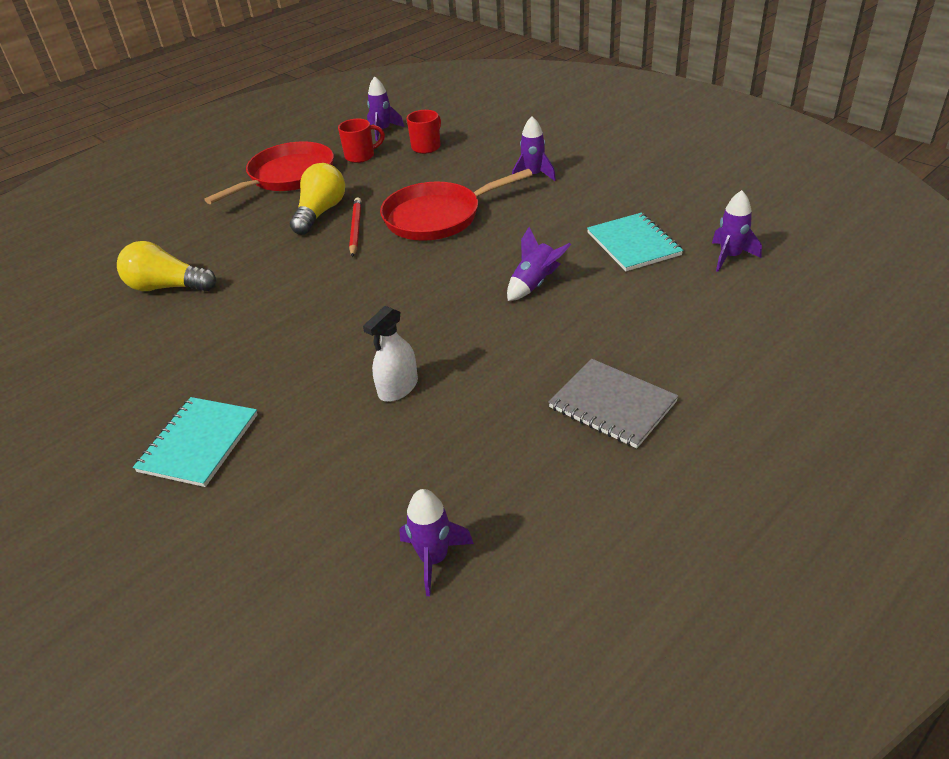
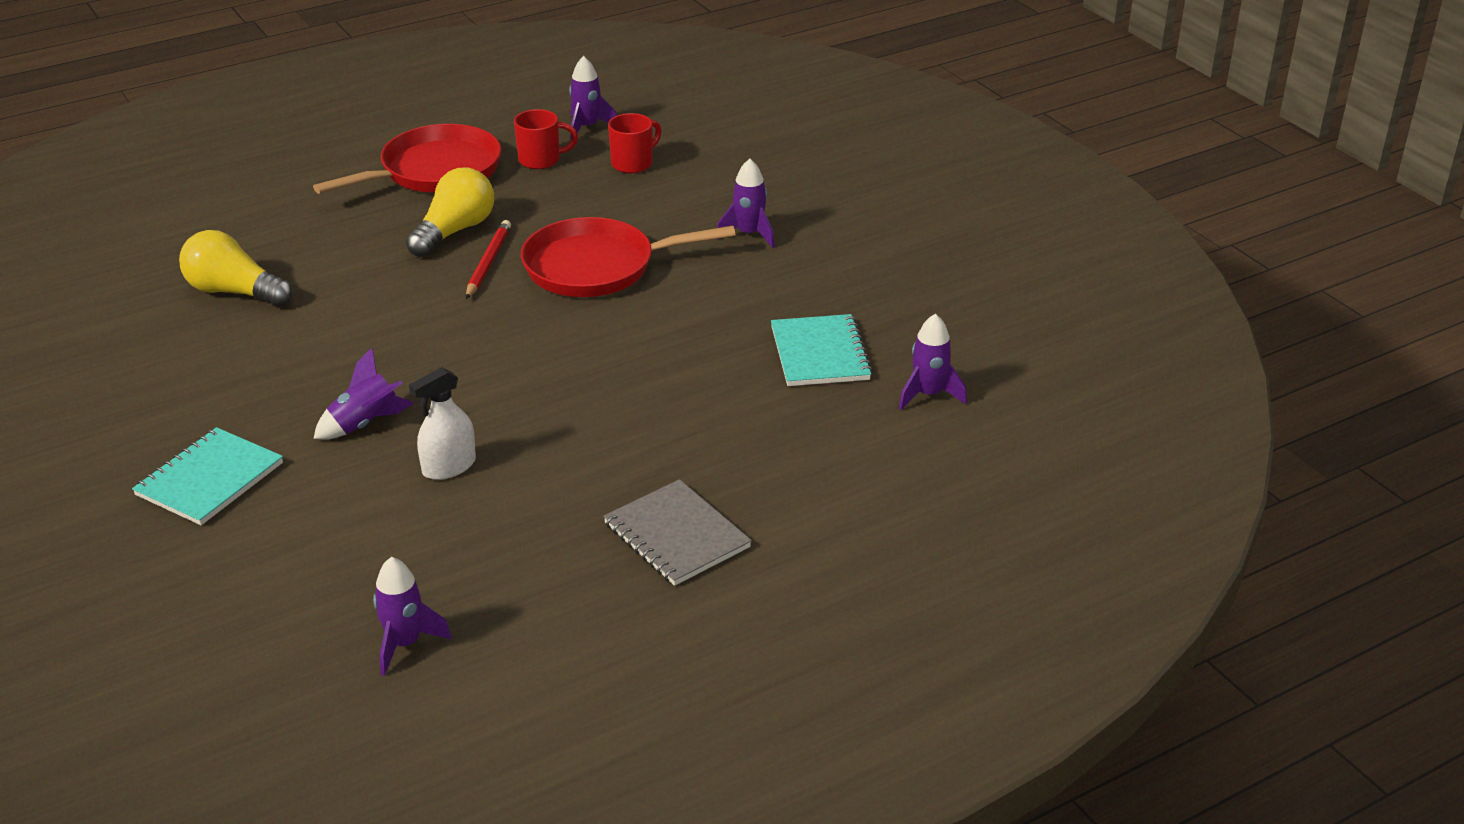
camera: 10 degrees right, 5 degrees down
(534, 284) = (669, 379): purple rocket -> purple rocket (365, 424)

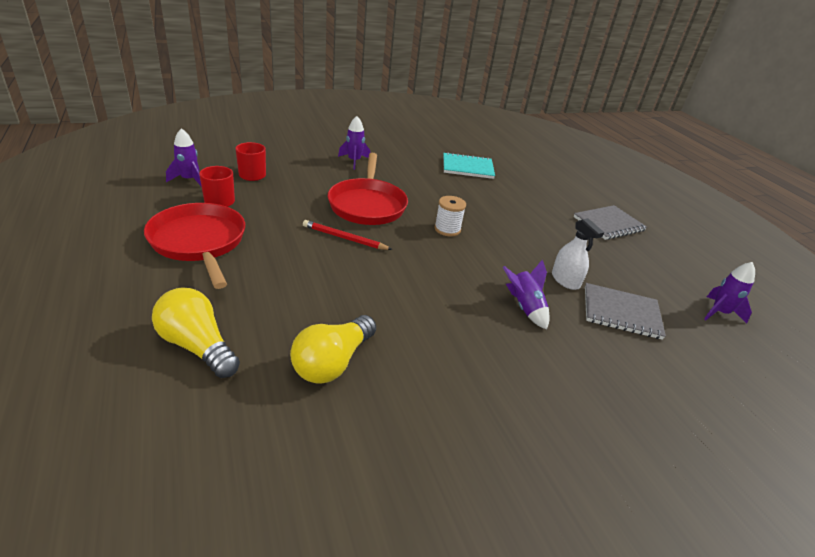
camera: 85 degrees left, 0 degrees up
(209, 479) = (594, 387): turquoise notebook -> none
(376, 521) = (621, 312): none -> grey notebook
(454, 231) = (295, 245): yellow light bulb -> yellow light bulb (197, 346)
(556, 345) = (447, 229): none -> white spool
(928, 395) = (501, 154): purple rocket -> none

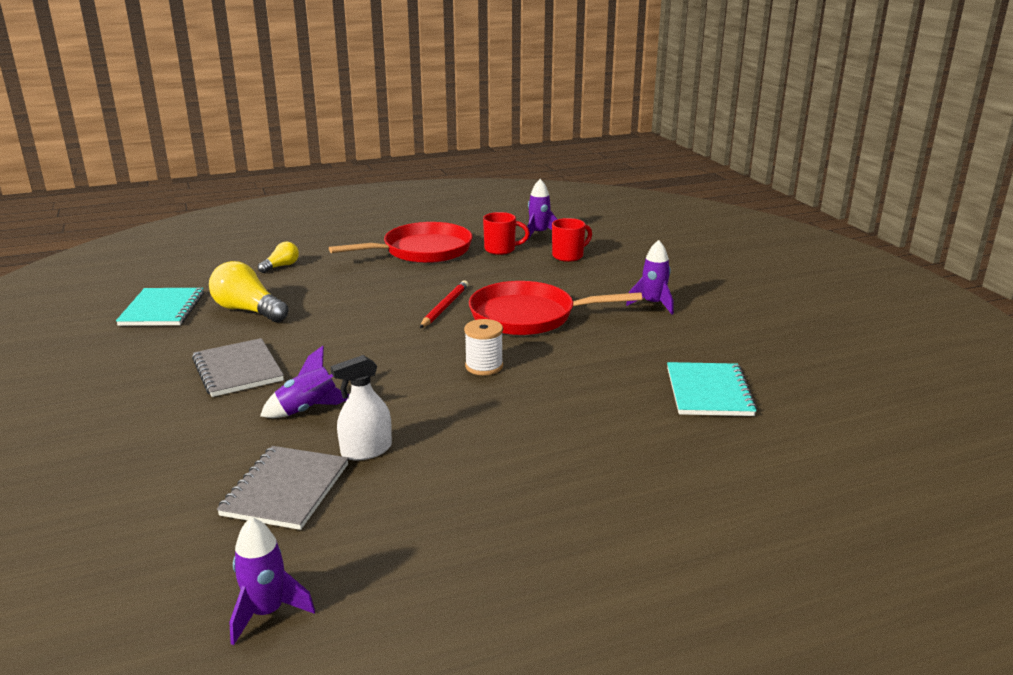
camera: 95 degrees right, 10 degrees down
(197, 346) = (281, 266): yellow light bulb -> yellow light bulb, size x0.55
(314, 450) = (162, 309): none -> turquoise notebook
(608, 224) = (561, 534): grey notebook -> grey notebook (238, 370)

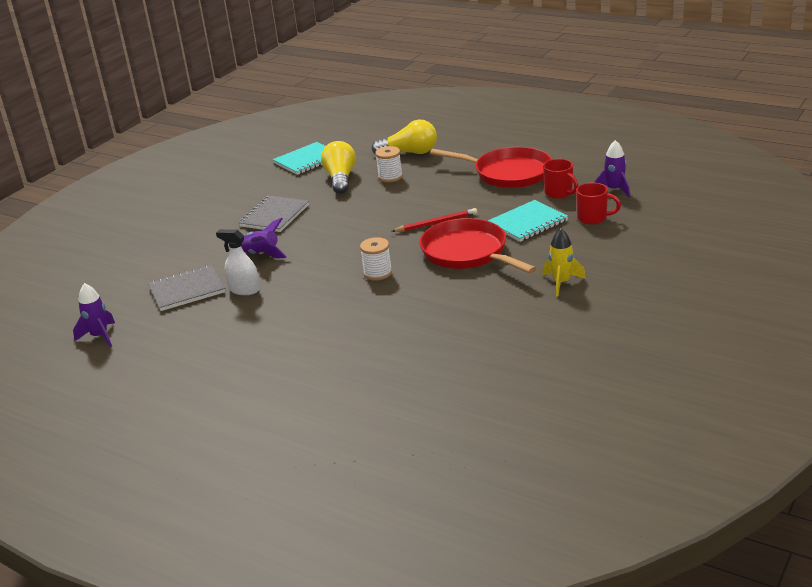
camera: 55 degrees right, 5 degrees up
(281, 266) = (410, 153): yellow light bulb -> yellow light bulb, size x1.82
(306, 290) = (390, 177): none -> white spool
(653, 304) = (561, 283): purple rocket -> yellow rocket
(708, 392) = (454, 356): turquoise notebook -> turquoise notebook (527, 223)

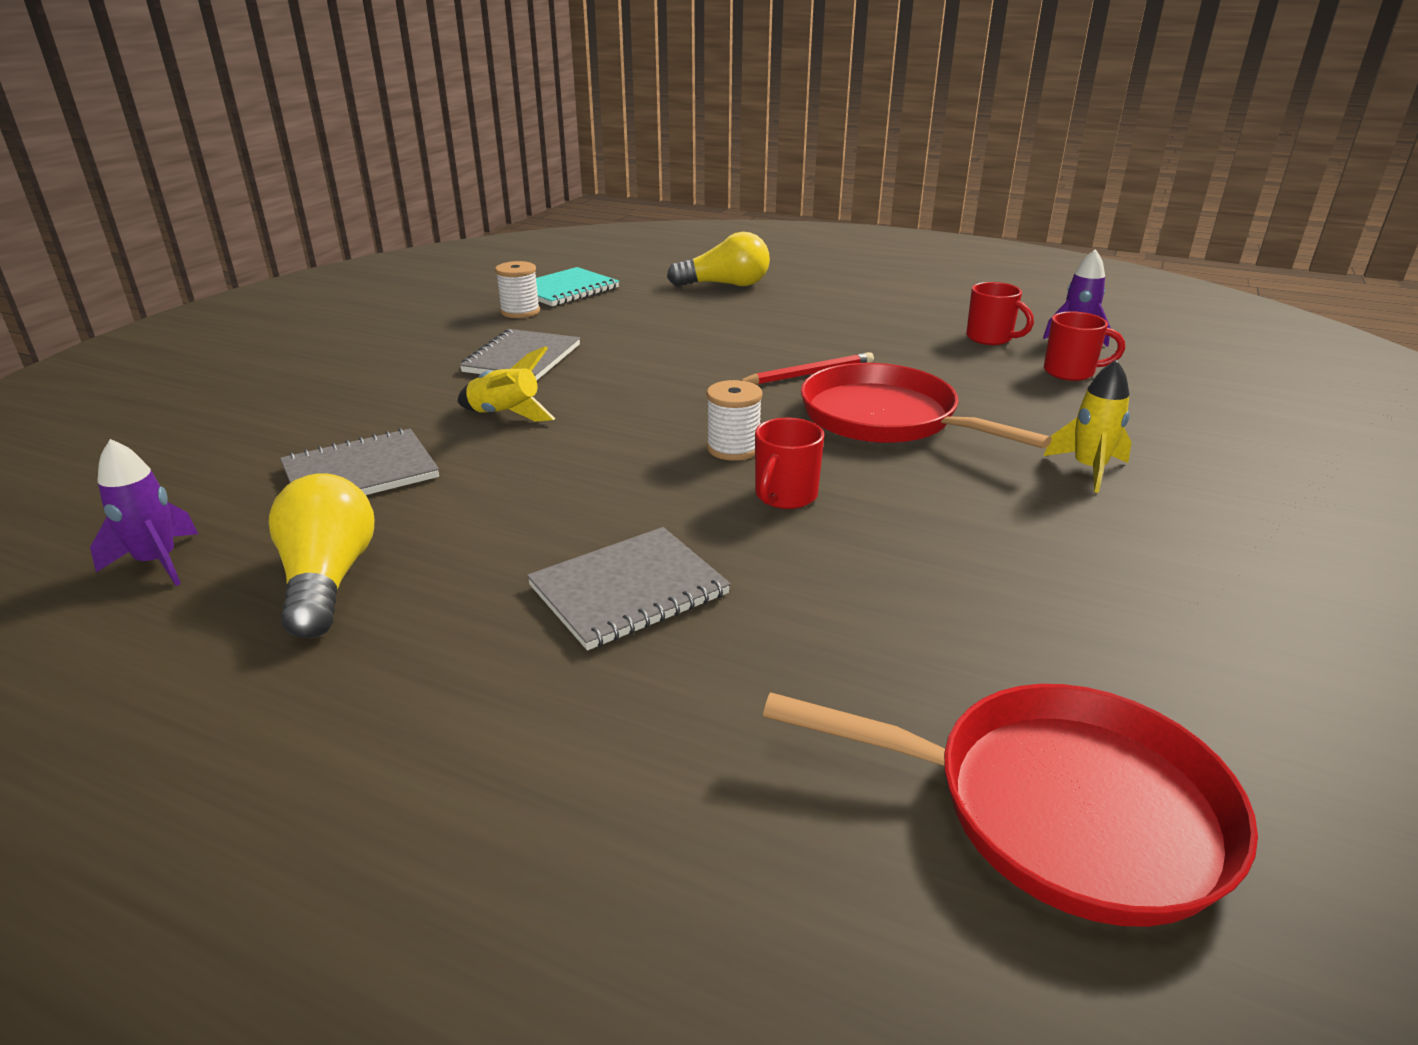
camera: 10 degrees left, 0 degrees up
(244, 289) = (477, 473): white spray bottle -> none
(261, 254) = (506, 415): purple rocket -> yellow rocket
(307, 347) = (628, 590): none -> grey notebook
(340, 179) = (625, 313): yellow light bulb -> yellow light bulb (328, 580)
(390, 177) = (705, 313): white spool -> white spool (520, 312)
(395, 300) = (785, 496): none -> red mug
(508, 173) = (893, 312): red pan -> red pan (1060, 809)
(527, 223) = (965, 376): turquoise notebook -> none

